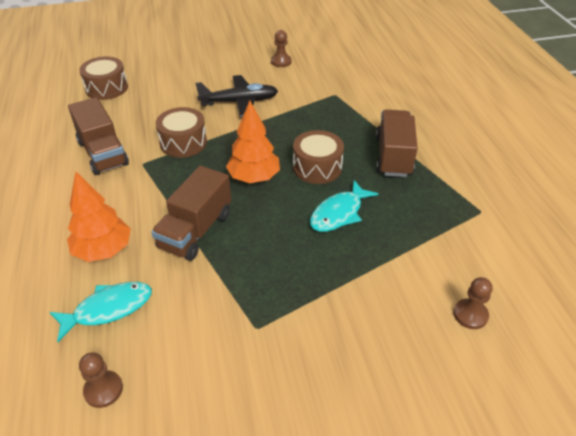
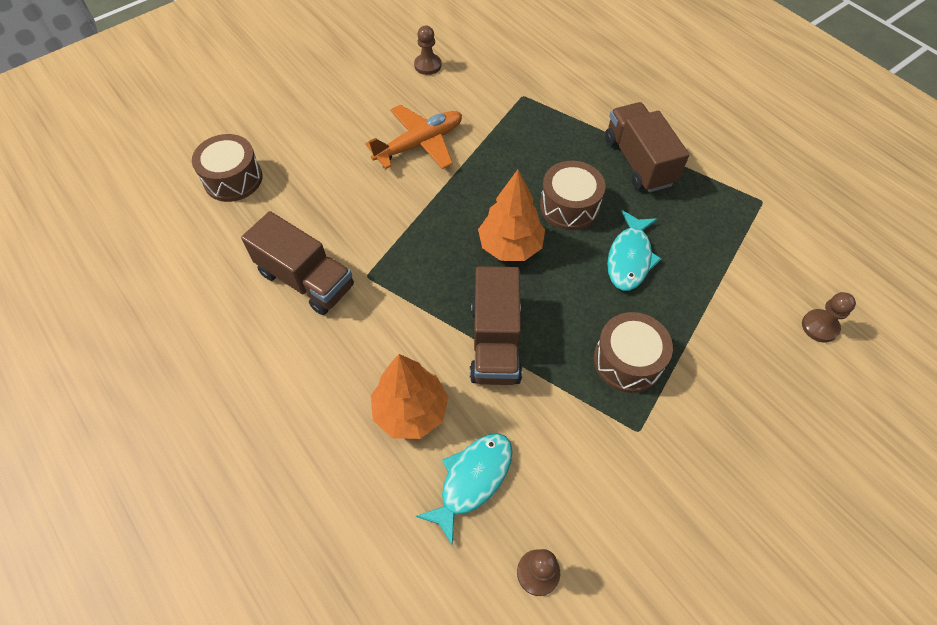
camera: 25 degrees left, 15 degrees up
(183, 143) = (394, 228): brown drum -> brown drum (627, 361)
(239, 102) = (420, 144): black plane -> orange plane

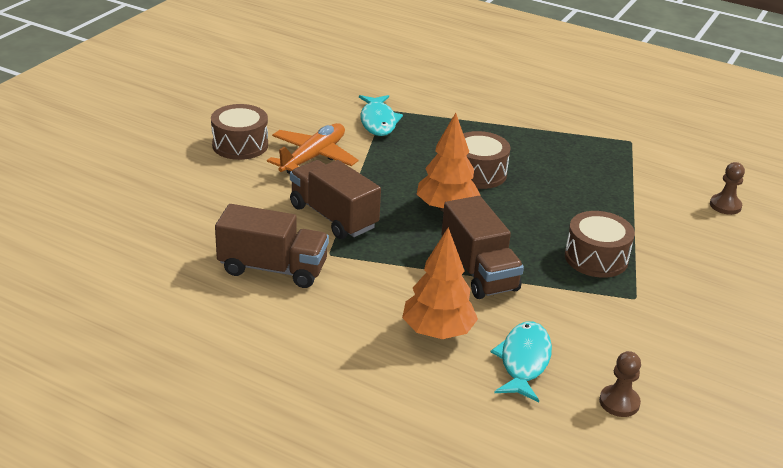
camera: 25 degrees left, 25 degrees down
(233, 179) = (143, 214): brown drum -> brown drum (240, 145)
(427, 65) = (281, 103): brown pawn -> none
(629, 258) = (552, 195): turquoise fish -> turquoise fish (378, 121)
(638, 161) = (515, 135): brown truck -> brown truck (333, 217)

